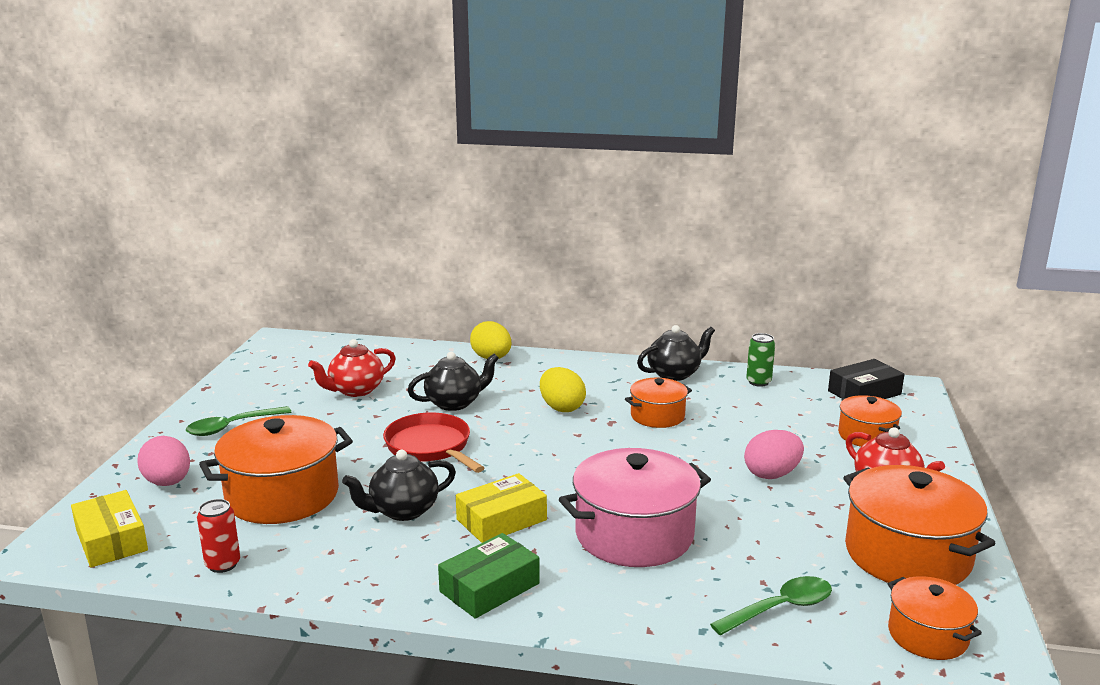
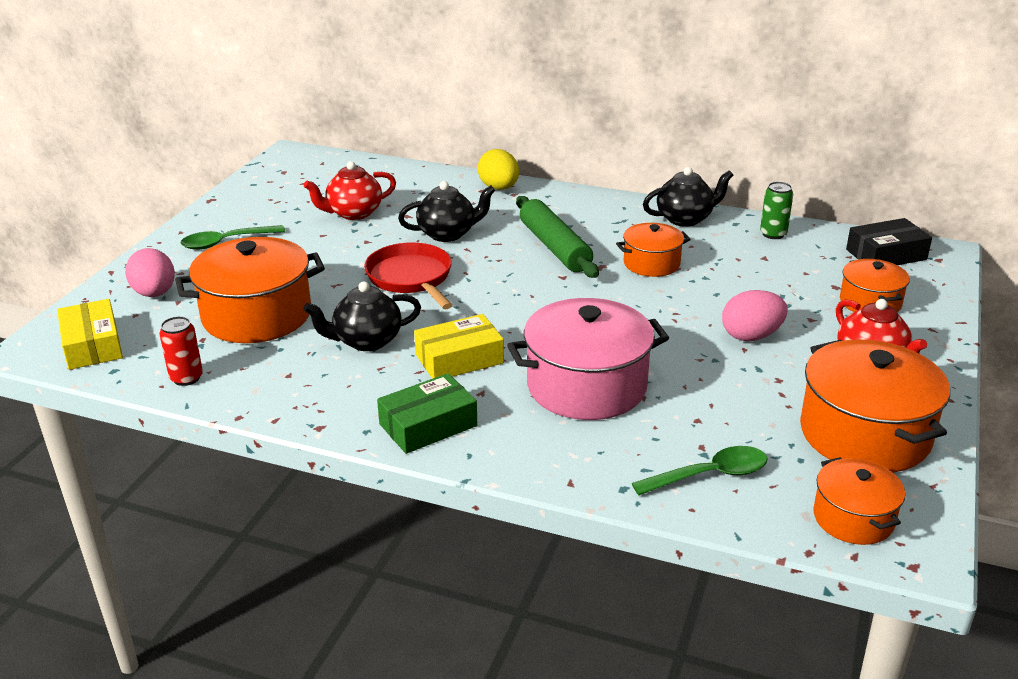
camera: 10 degrees right, 10 degrees up
(561, 408) = (555, 247): yellow egg -> green rolling pin

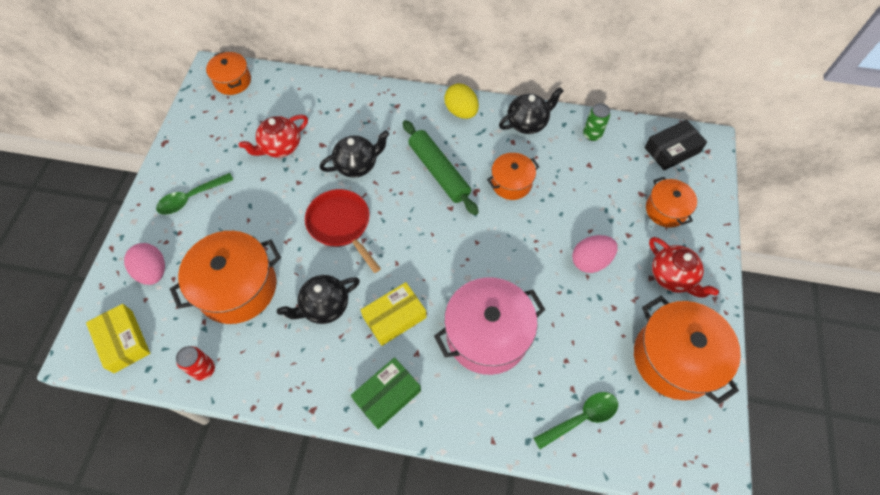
camera: 10 degrees left, 30 degrees up
(499, 188) = (384, 99): yellow egg -> yellow egg (461, 111)
(853, 518) = (675, 446): orange pot -> orange pot (232, 81)

